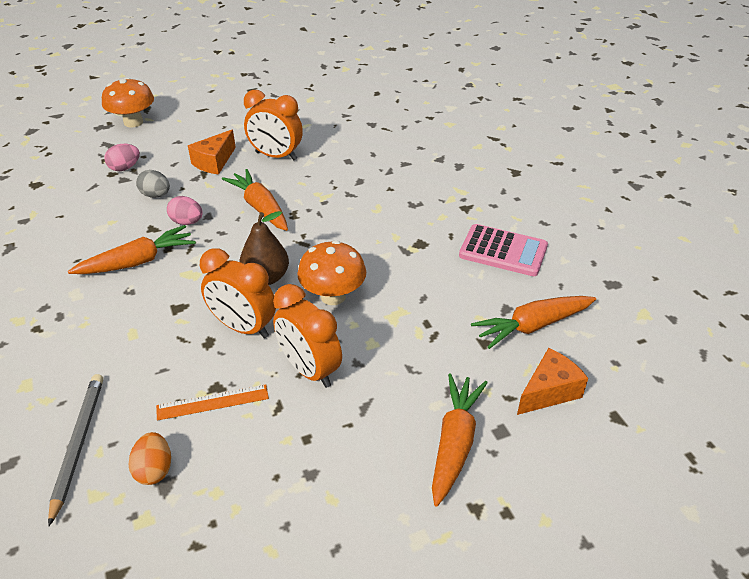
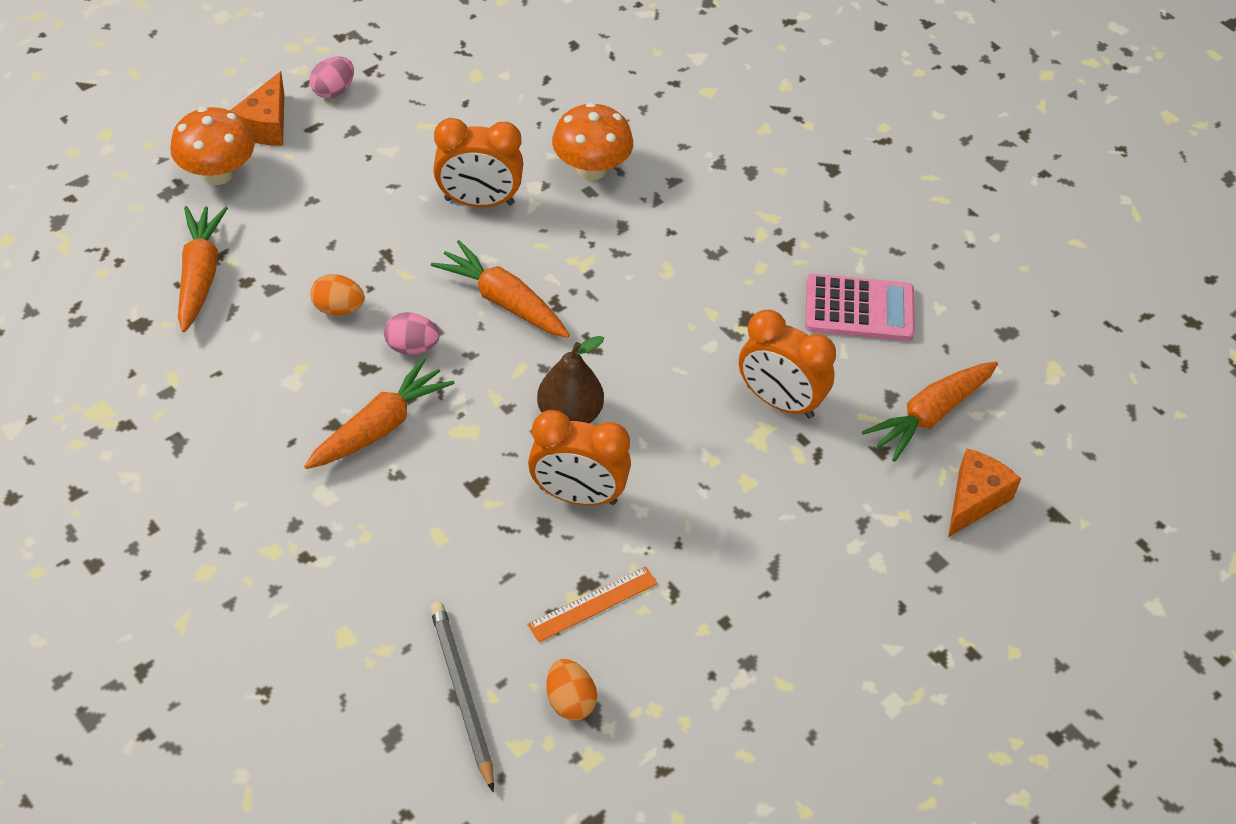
camera: 20 degrees left, 10 degrees up
(125, 168) = (260, 267): pink egg -> pink egg (333, 91)
(156, 195) = (338, 308): grey egg -> orange egg
(214, 162) = (391, 230): orange cheese -> orange cheese (266, 125)
(309, 370) = (688, 535): orange clock -> orange clock (779, 401)
(333, 296) = (670, 425): orange mushroom -> orange mushroom (591, 169)
(455, 443) = (892, 587): orange carrot -> orange carrot (200, 275)

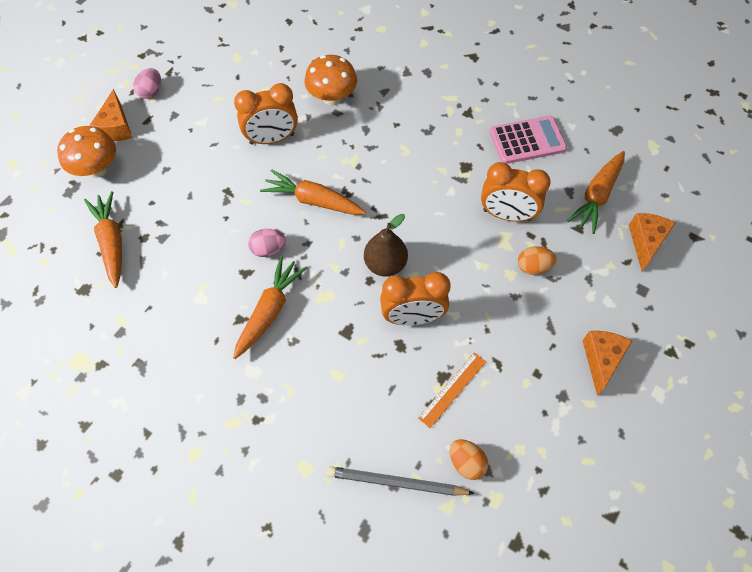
camera: 15 degrees left, 10 degrees up
(338, 308) = (211, 238): orange egg -> orange egg (533, 267)
(461, 694) = (396, 483): grey pencil -> grey pencil turned 45 degrees counterclockwise
(828, 634) = (601, 360): none -> orange cheese

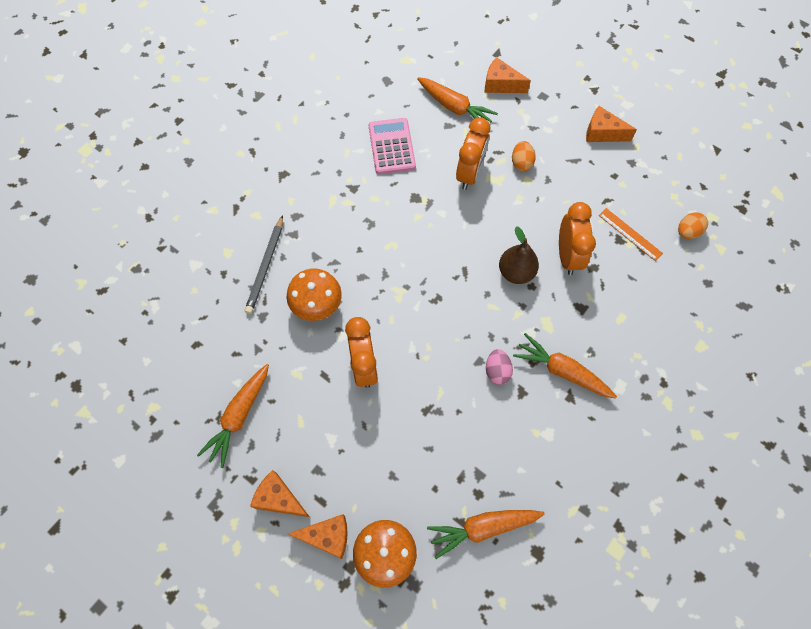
camera: 85 degrees left, 5 degrees up
(151, 92) = (279, 498): pink egg -> orange cheese
(313, 200) = (443, 329): orange carrot -> orange carrot (239, 416)
(396, 483) = (707, 280): grey pencil -> grey pencil (266, 266)

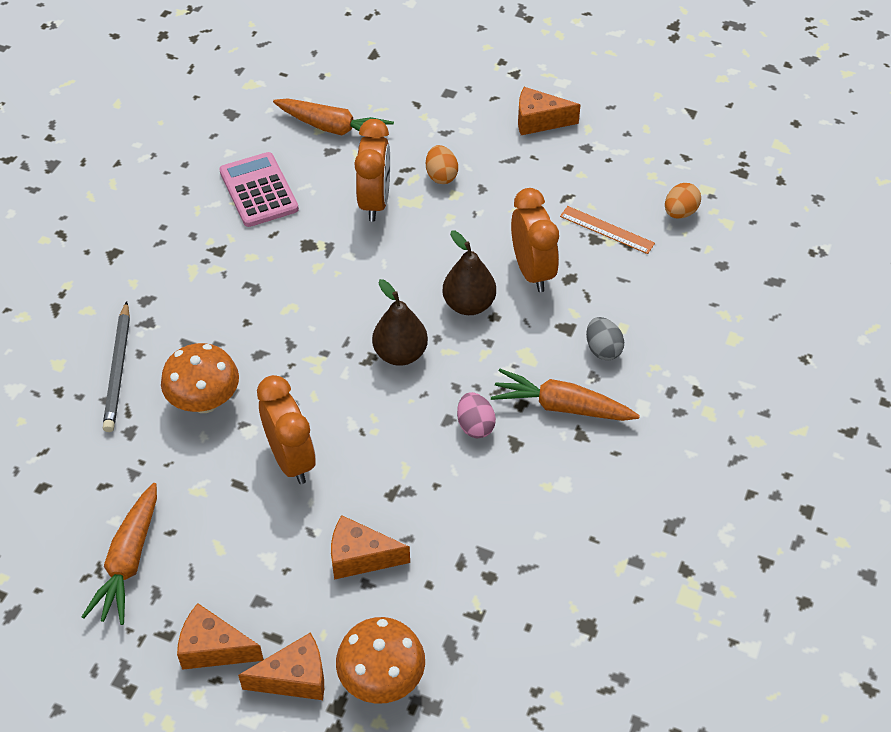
camera: 15 degrees left, 15 degrees down
(458, 300) = (400, 354): none -> brown pear
(482, 528) = (506, 615): orange carrot -> none
(501, 84) = (388, 90): orange cheese -> orange cheese (360, 557)
(603, 332) = (603, 349): none -> grey egg

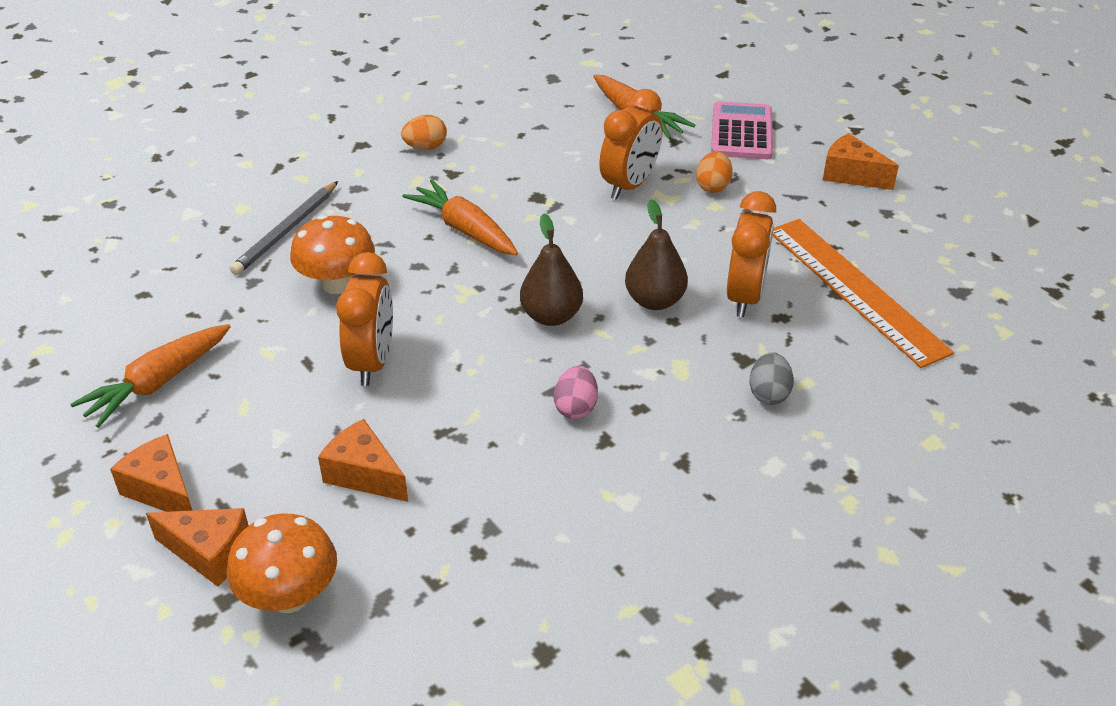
camera: 30 degrees right, 10 degrees down
(259, 190) = (528, 141): pink calculator -> pink calculator (742, 132)
(561, 406) = (682, 427): orange carrot -> orange carrot (464, 229)
(607, 230) = (855, 289): orange ruler -> orange ruler, size x2.04
(680, 212) = (952, 303): orange egg -> orange egg (425, 147)

